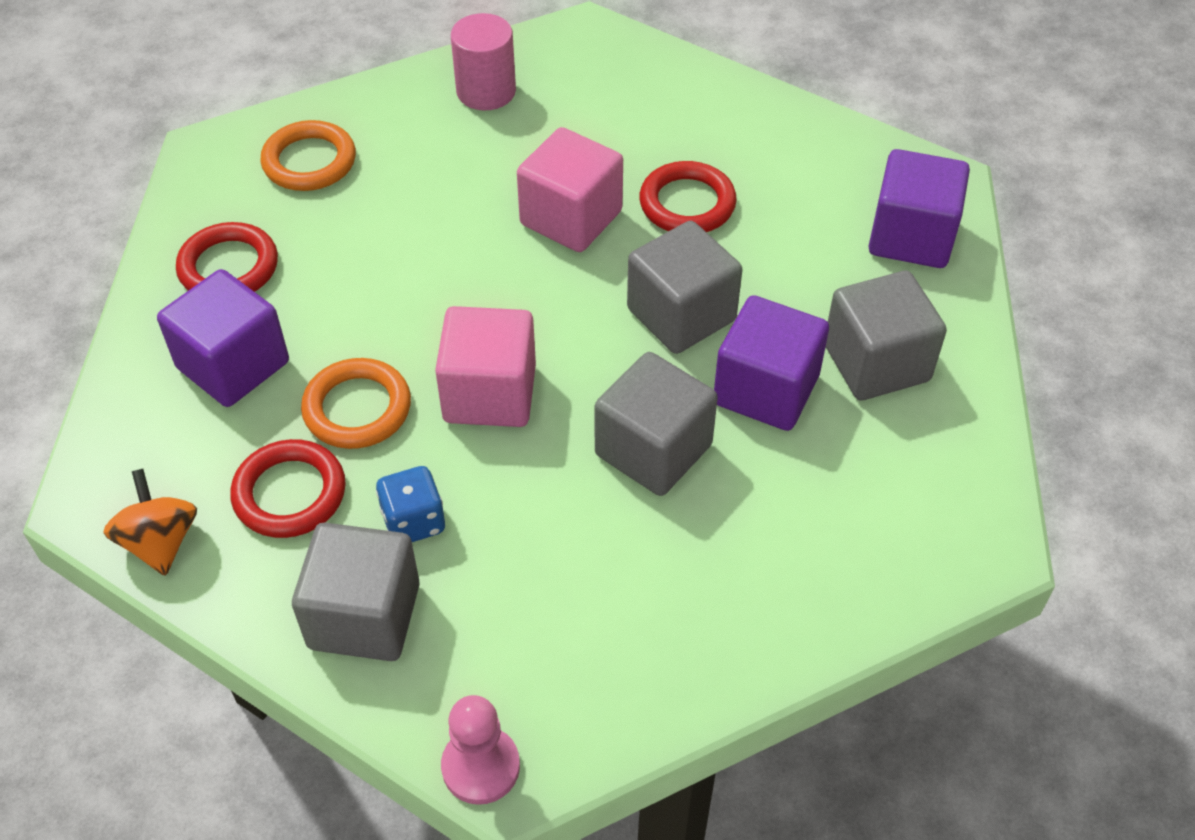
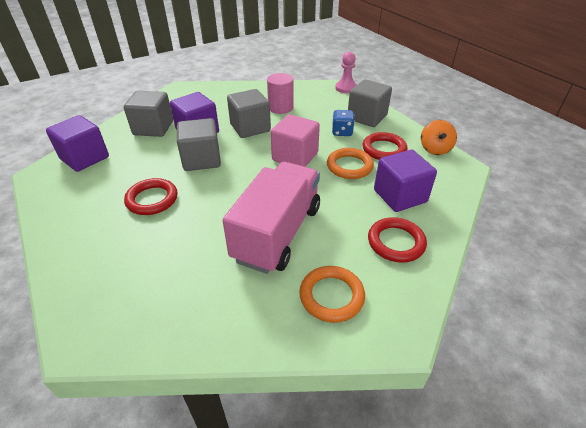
camera: 155 degrees left, 10 degrees down
(431, 219) = (278, 233): none -> pink truck
(486, 91) = (190, 310): pink cylinder -> pink cylinder (280, 108)
(571, 218) = (209, 210): pink cube -> none

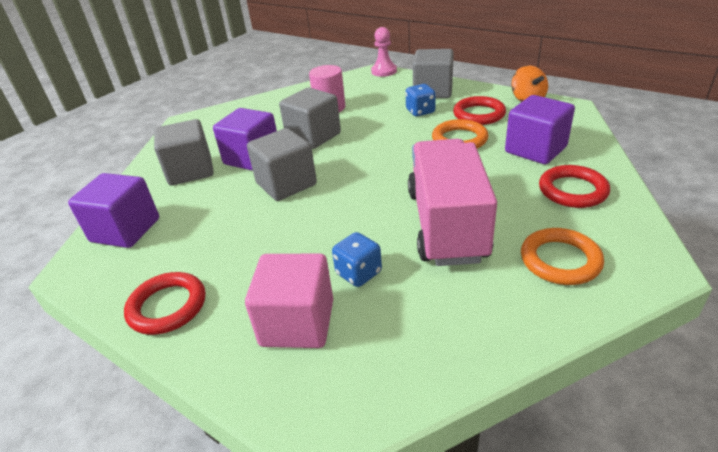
camera: 20 degrees left, 5 degrees down
(152, 199) = (264, 243): red ring -> red ring (167, 306)
(189, 246) = (358, 273): none -> blue dice
(295, 157) = (393, 148): pink cube -> pink cube (297, 323)

